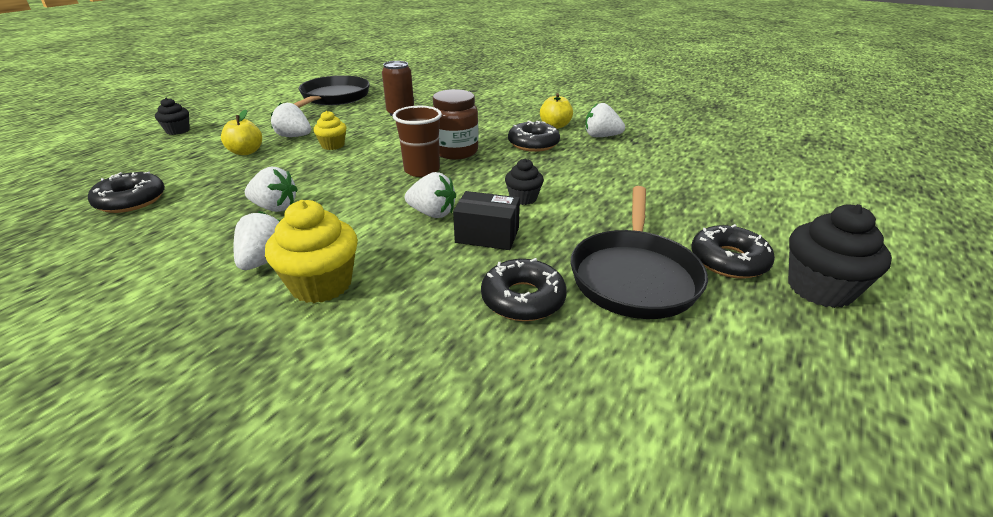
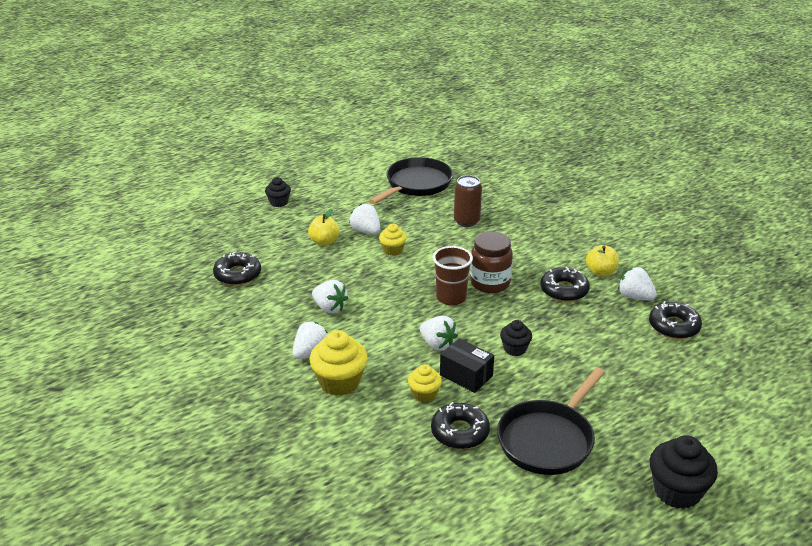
camera: 25 degrees right, 0 degrees up
(448, 268) = (424, 394): none -> yellow cupcake
(728, 260) = (630, 450): black donut -> black donut (674, 326)

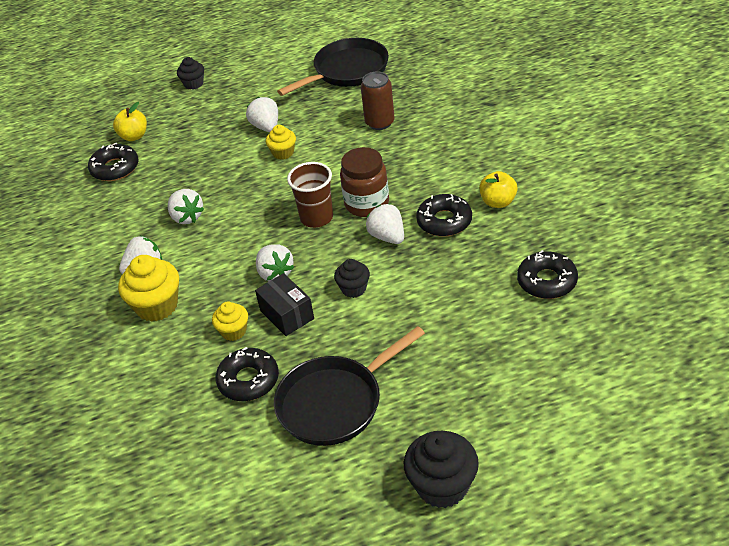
camera: 20 degrees right, 10 degrees up
(324, 241) = (217, 136): yellow apple -> yellow apple (134, 136)
(635, 297) = (521, 238): white strawberry -> white strawberry (387, 237)

